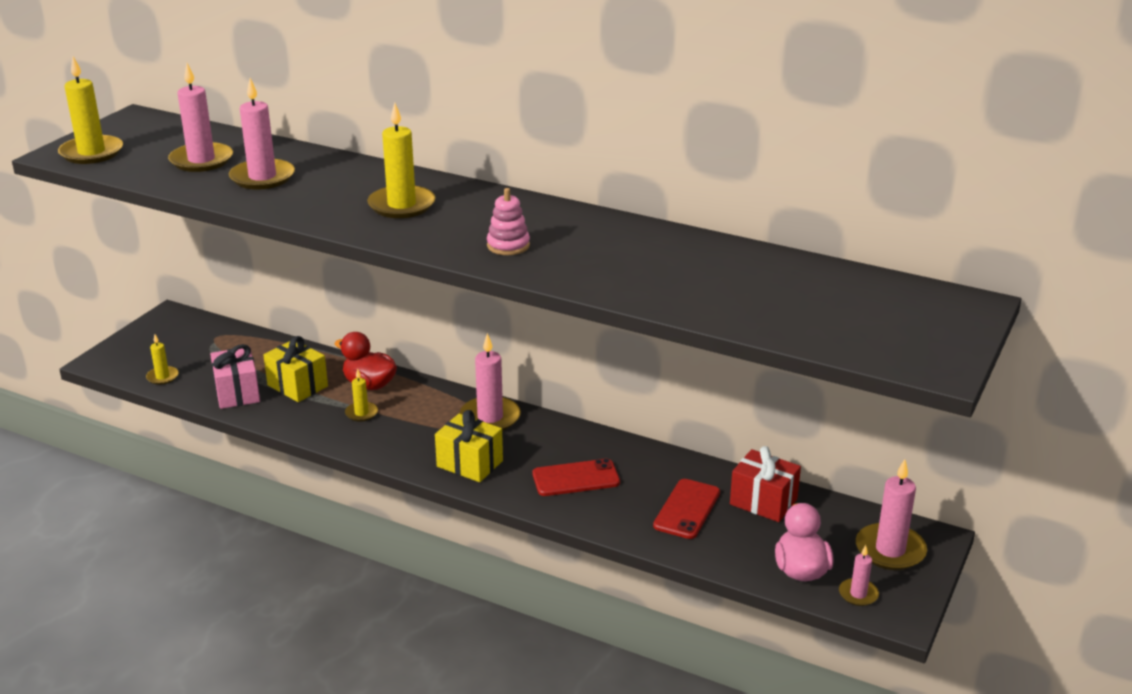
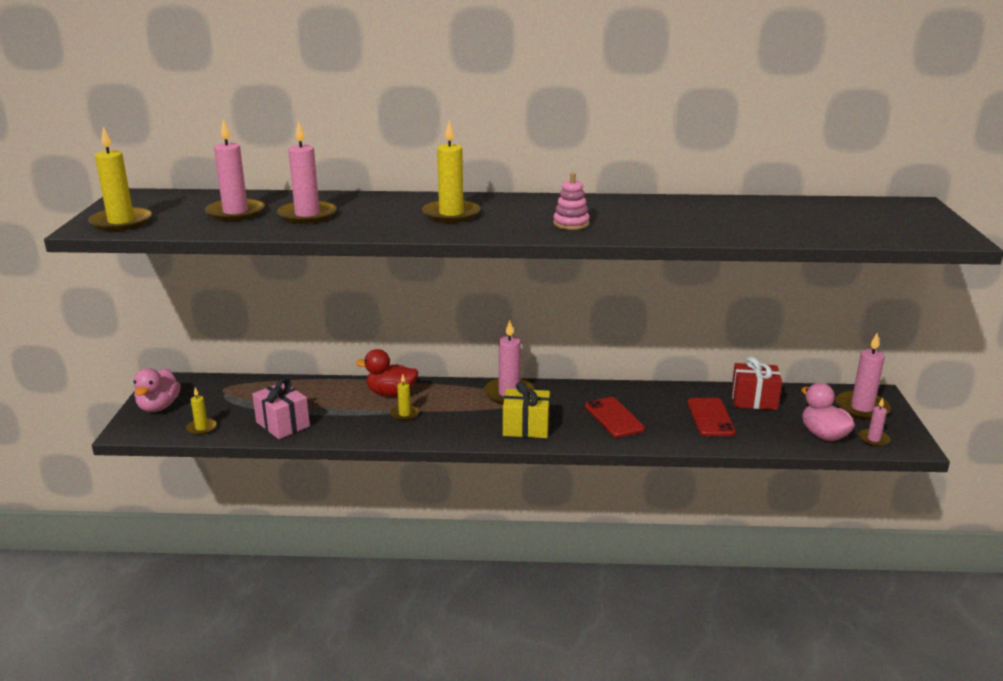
camera: 25 degrees left, 5 degrees down
(144, 342) = (159, 407): none -> pink duck
(297, 386) = (331, 407): yellow gift -> none
(576, 478) = (614, 417): red phone -> red phone turned 75 degrees counterclockwise

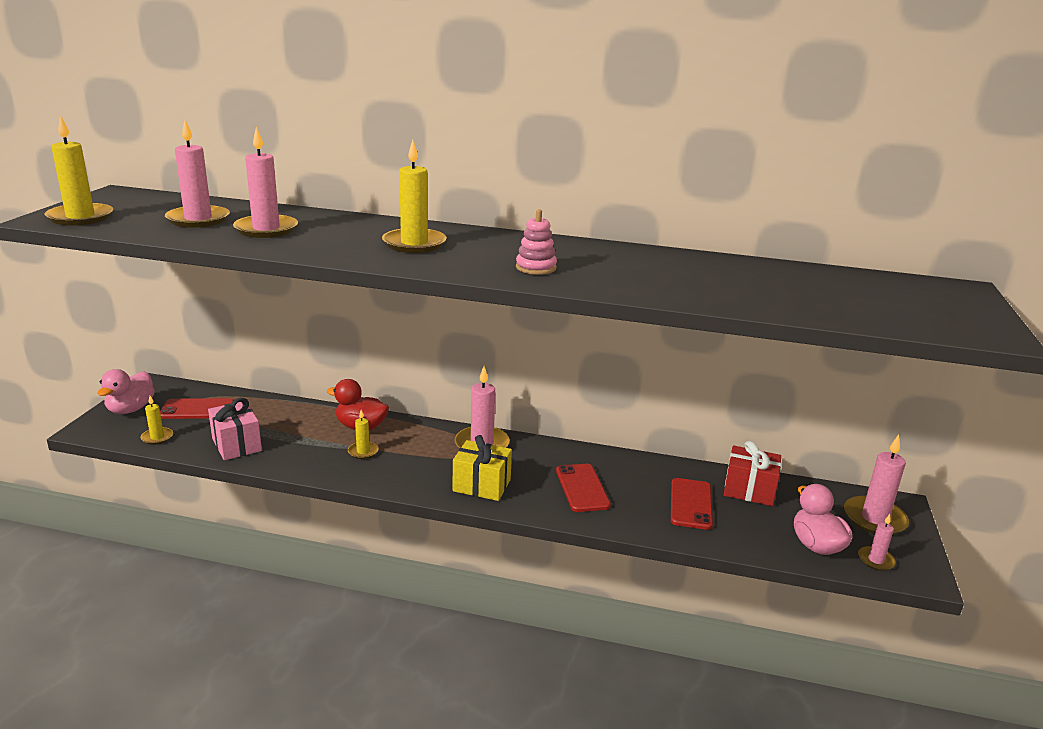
camera: 10 degrees right, 0 degrees up
(225, 398) = (197, 409): none -> red phone

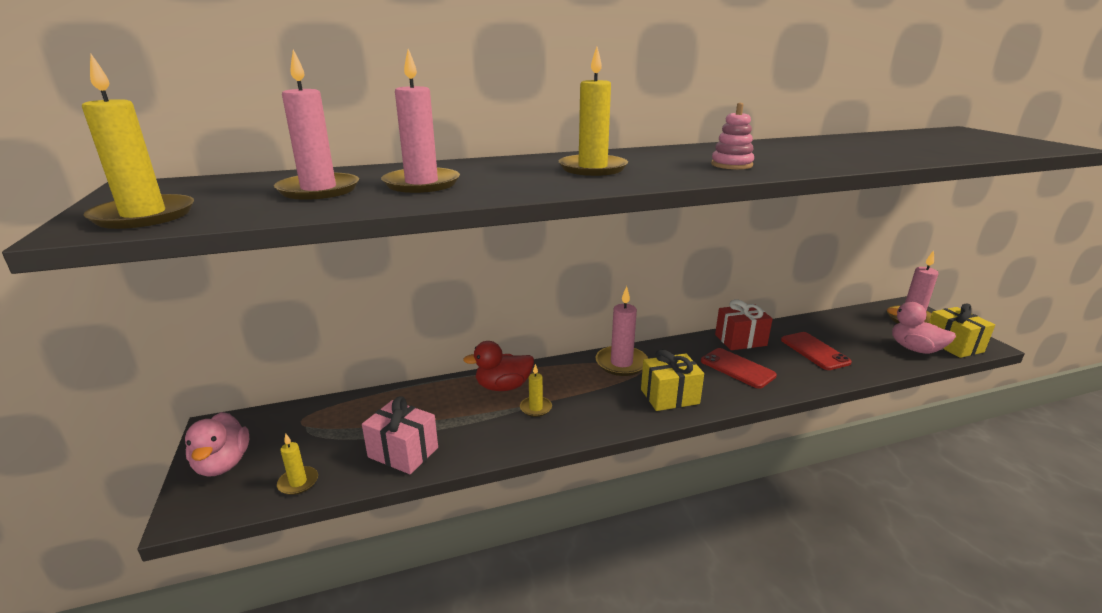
camera: 30 degrees left, 0 degrees up
(197, 409) = (310, 433): red phone -> none
(749, 490) = (828, 328): red gift -> red gift (740, 340)
(876, 560) = (953, 345): pink candle -> yellow gift

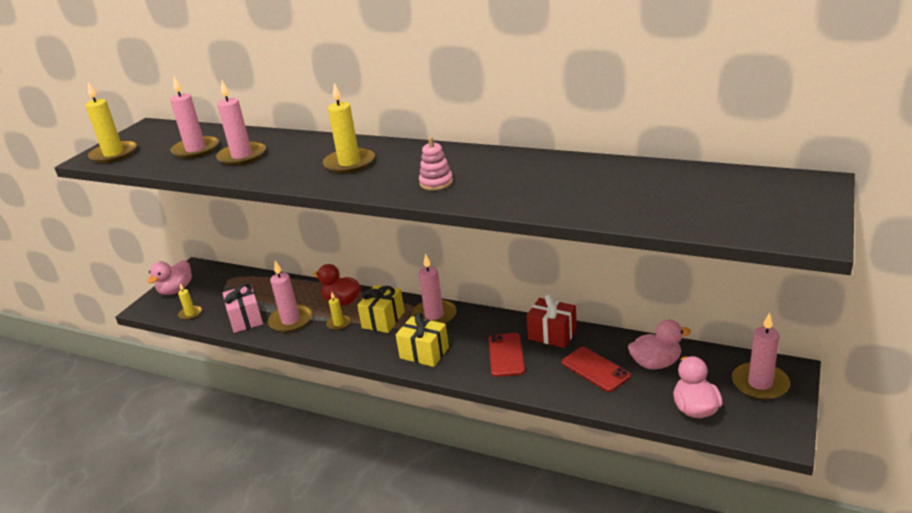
camera: 45 degrees right, 5 degrees up
(470, 428) = (291, 320): none -> pink candle
(814, 351) = (595, 369): red phone -> red phone turned 60 degrees counterclockwise
(839, 331) = (655, 363): none -> pink duck
(953, 345) = (745, 423): yellow gift -> yellow gift (383, 320)

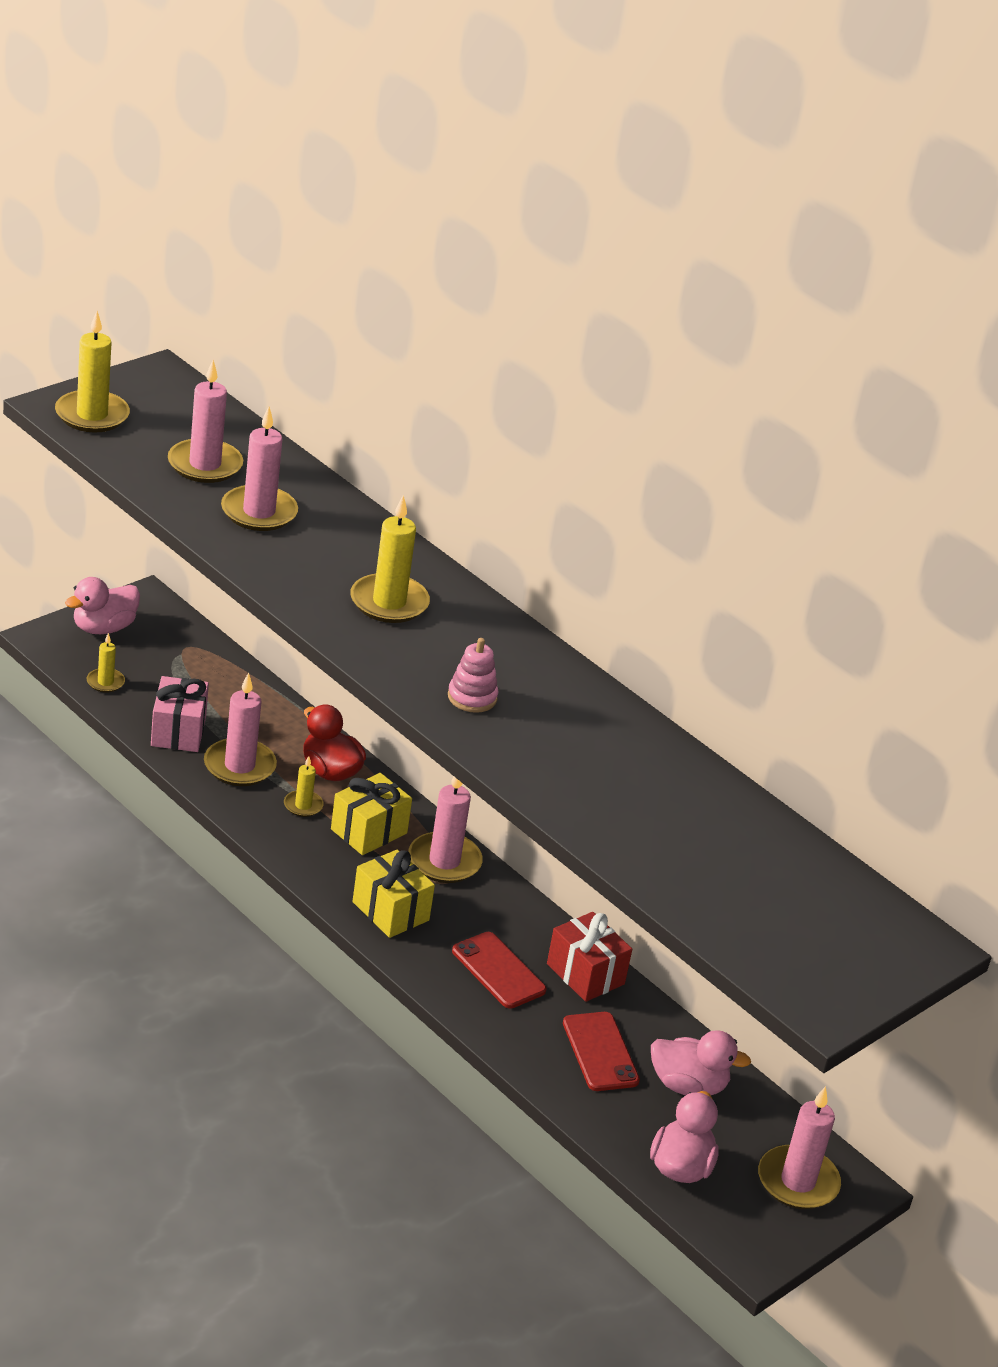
camera: 15 degrees right, 5 degrees up
(506, 355) = (498, 971): red phone -> red phone turned 60 degrees counterclockwise

